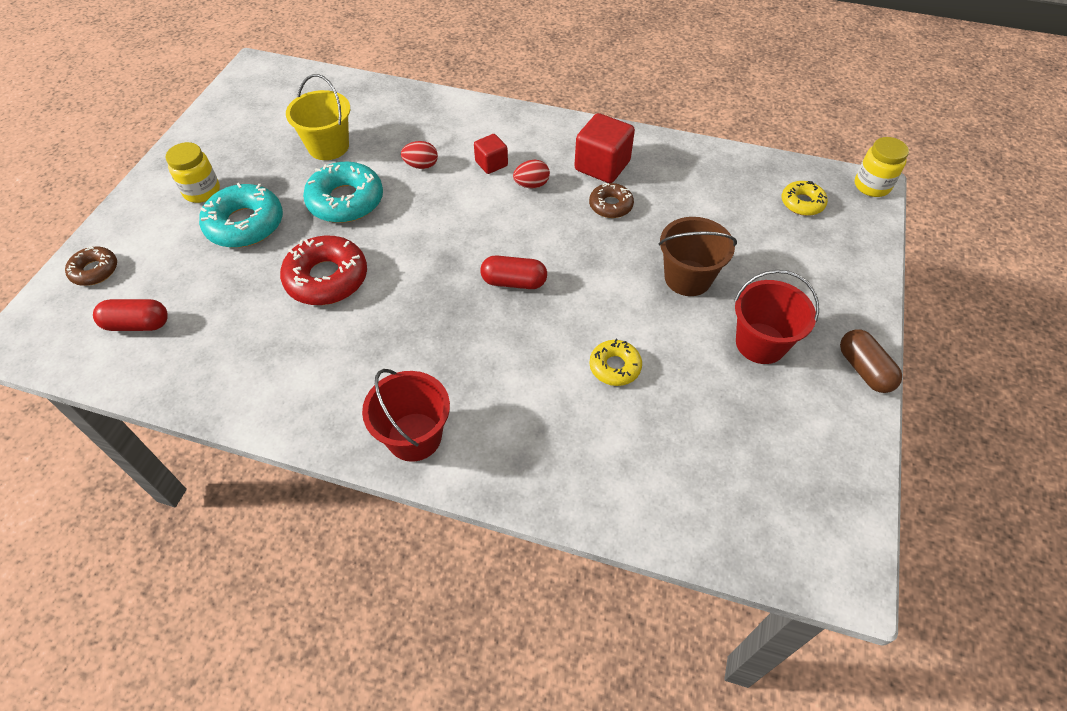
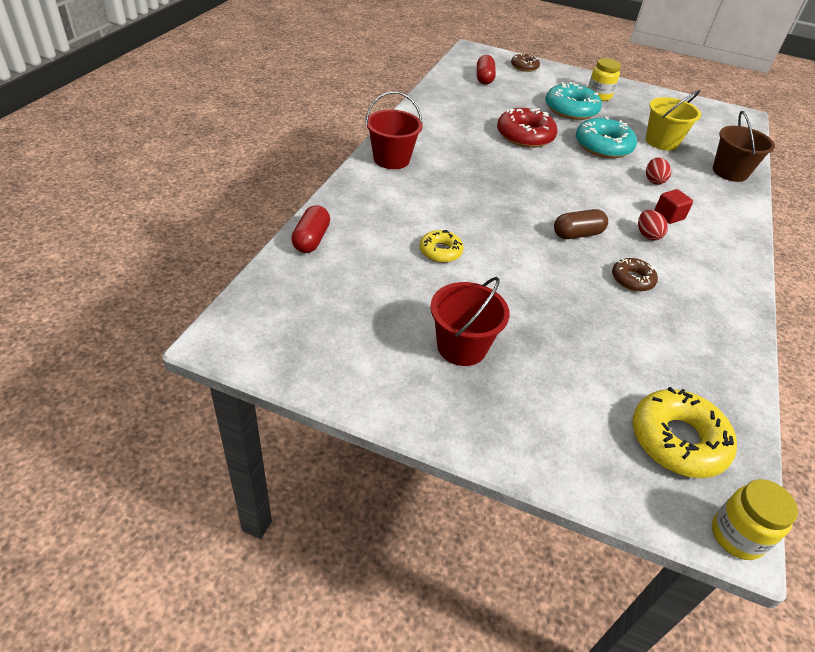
camera: 90 degrees right, 10 degrees down
(514, 282) = (528, 212): red capsule -> red capsule (311, 239)
(602, 166) = (689, 283): red cube -> none
(687, 278) = (542, 314): brown bucket -> brown bucket (729, 172)
(802, 203) = (677, 440): yellow donut -> yellow donut, size x1.75
(864, 369) = (424, 421): brown capsule -> brown capsule (577, 234)

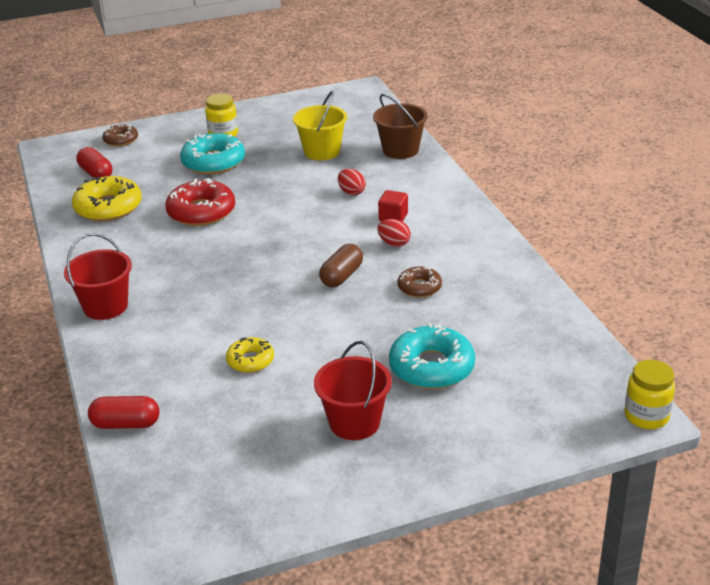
camera: 35 degrees left, 10 degrees down
(311, 239) = (126, 424): red capsule -> red capsule turned 60 degrees counterclockwise
(603, 146) = (279, 183): turquoise donut -> turquoise donut (431, 367)
(677, 440) = (560, 383): yellow donut -> yellow donut (108, 207)

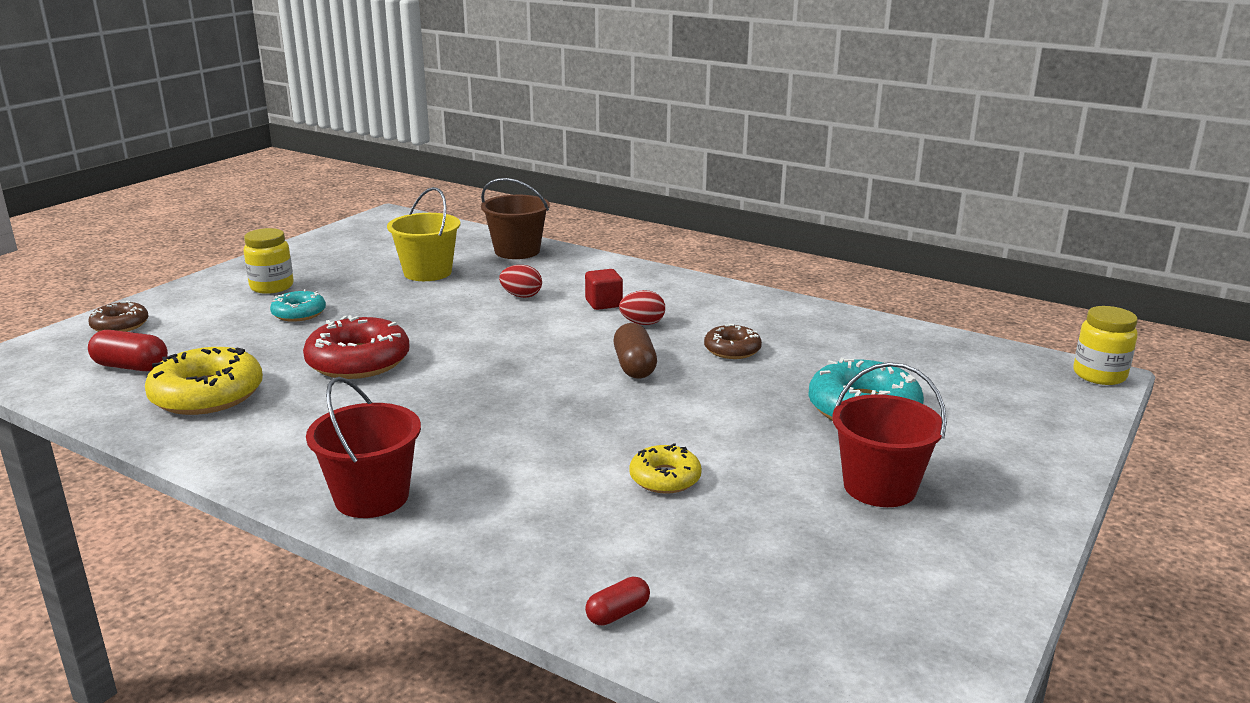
camera: 40 degrees left, 10 degrees down
(126, 424) = (618, 613): red capsule -> red capsule, size x0.60
(213, 162) = (299, 313): turquoise donut -> turquoise donut, size x0.57

